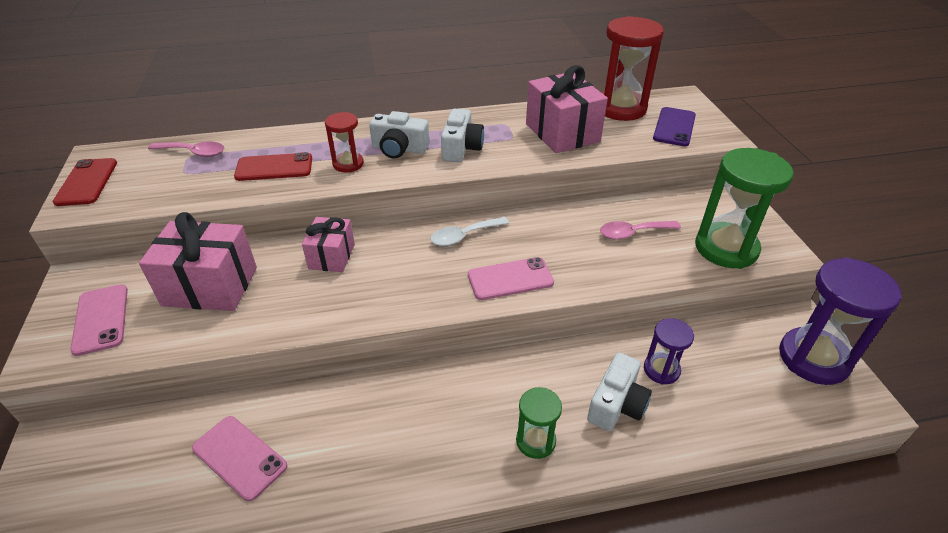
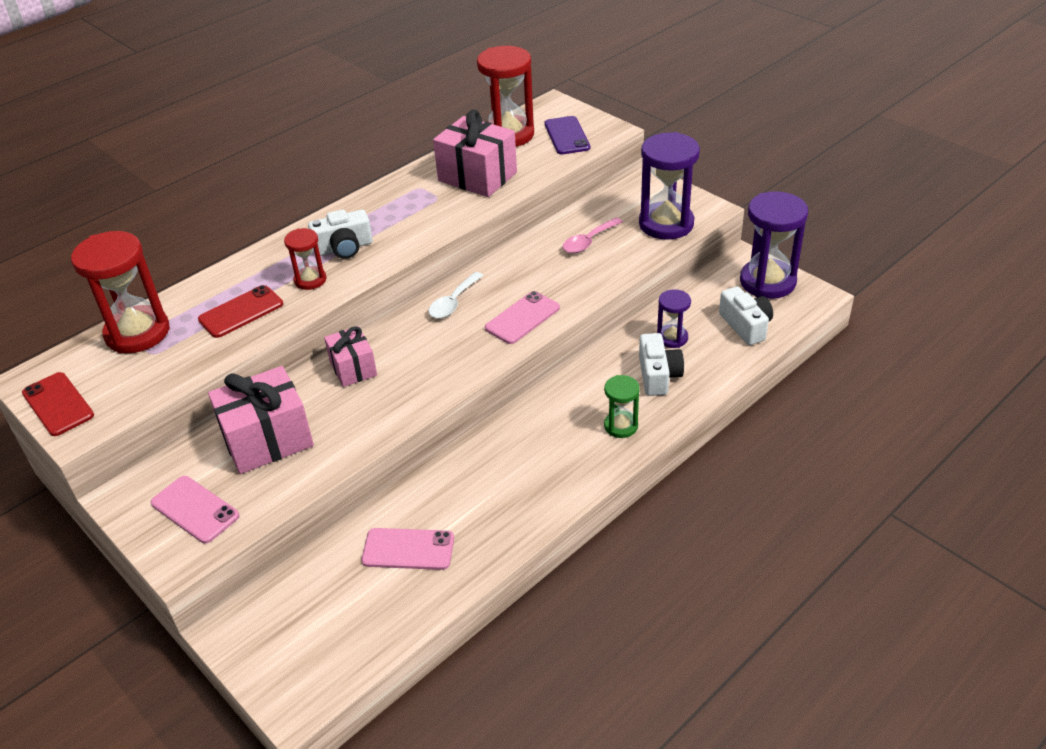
camera: 30 degrees left, 0 degrees up
(194, 152) = (137, 333): pink spoon -> red hourglass
(461, 148) = (401, 225): white camera -> white camera (746, 325)
(726, 248) = (666, 224): green hourglass -> purple hourglass

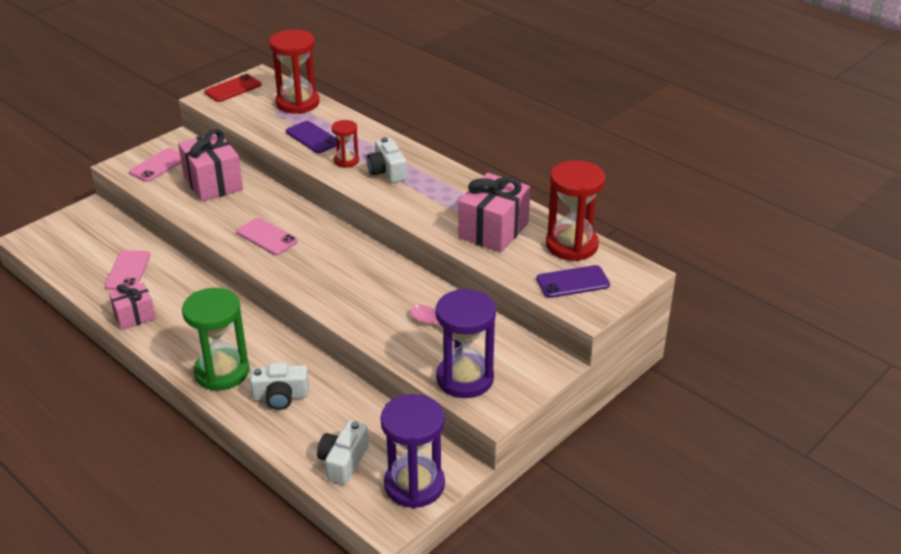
camera: 85 degrees right, 5 degrees down
(241, 312) = (312, 137): red phone -> purple phone
(353, 368) = (279, 210): pink gift -> pink gift (134, 316)
(453, 302) = (352, 251): white spoon -> none
(522, 318) = (326, 288): pink phone -> pink phone (267, 237)
(621, 426) = (222, 372): green hourglass -> green hourglass, size x1.88
(672, 338) = (331, 407): purple hourglass -> none
(746, 325) = (343, 461): white camera -> white camera turned 135 degrees clockwise

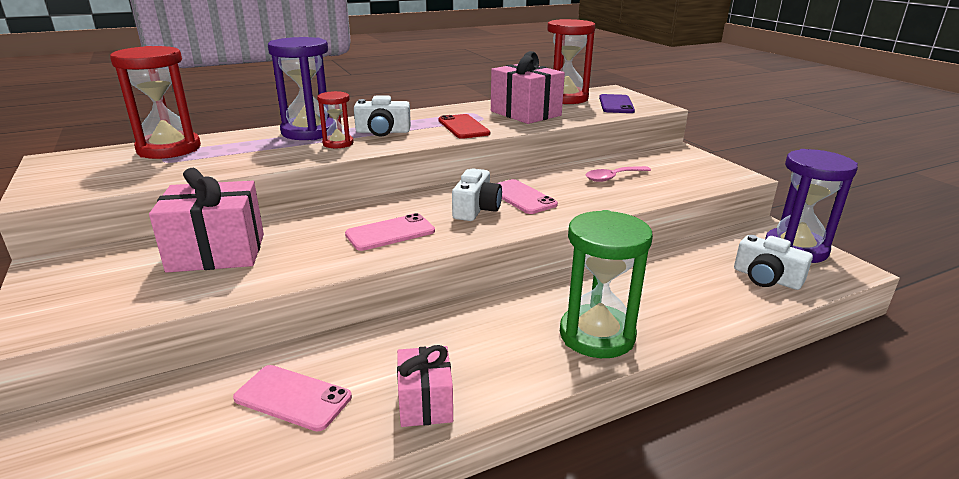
camera: 70 degrees left, 10 degrees down
(158, 165) = (95, 290): pink phone -> pink phone (521, 197)
(233, 89) = (52, 176): red phone -> red phone (463, 127)
(280, 396) = (655, 300): white camera -> white camera (476, 209)
(312, 137) = (263, 151): purple phone -> none
(465, 379) = (694, 178): purple hourglass -> purple hourglass (309, 132)

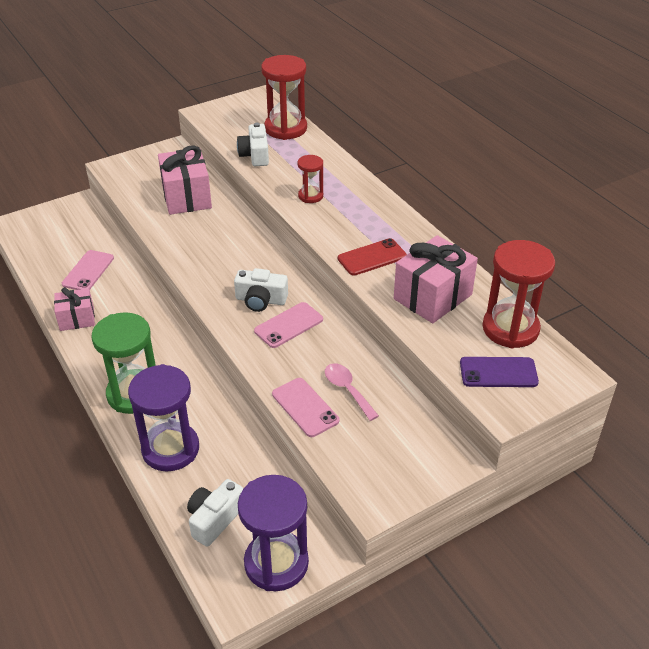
camera: 85 degrees right, 15 degrees up
(309, 132) = (337, 177): purple hourglass -> purple hourglass (170, 449)
(383, 132) = (346, 213): white camera -> white camera (255, 155)
(390, 233) = (216, 261): pink phone -> pink phone (305, 407)

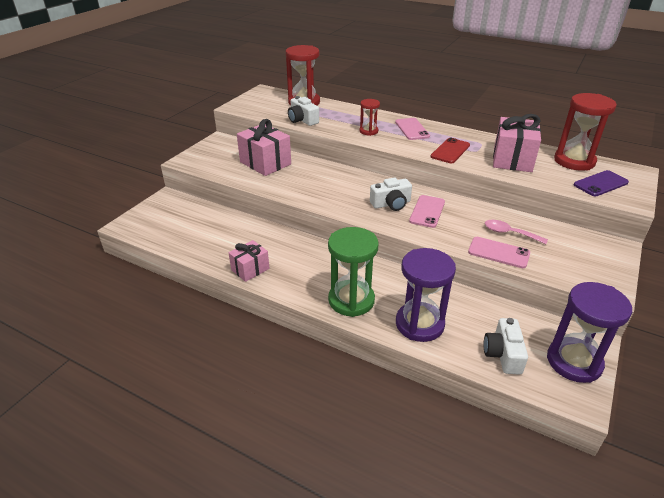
camera: 30 degrees left, 5 degrees down
(88, 271) = (223, 236): pink phone -> pink phone (412, 129)

